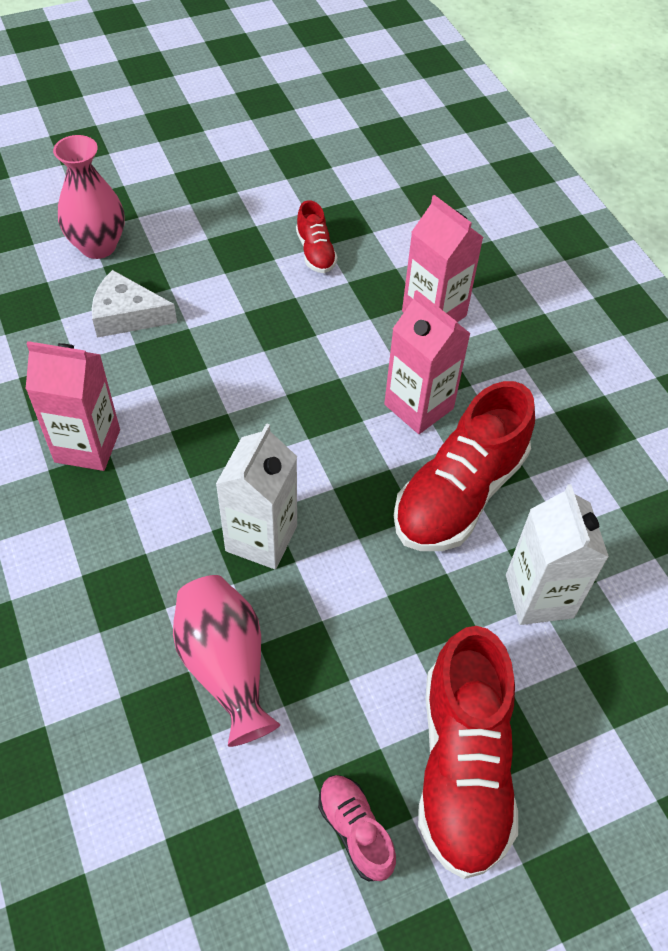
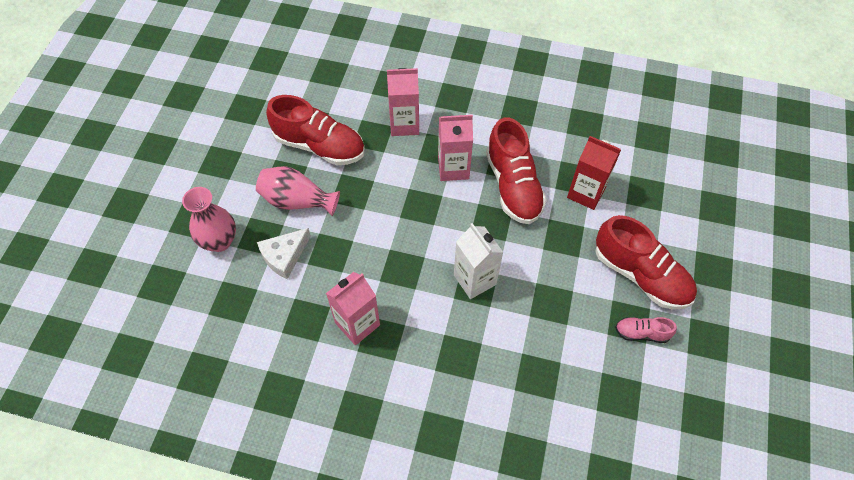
camera: 50 degrees left, 5 degrees up
(226, 666) = (531, 336): pink vase -> pink vase (297, 201)
(315, 252) = (319, 146): red shoe -> red shoe, size x2.07
(539, 596) = (586, 193): white carton -> red carton

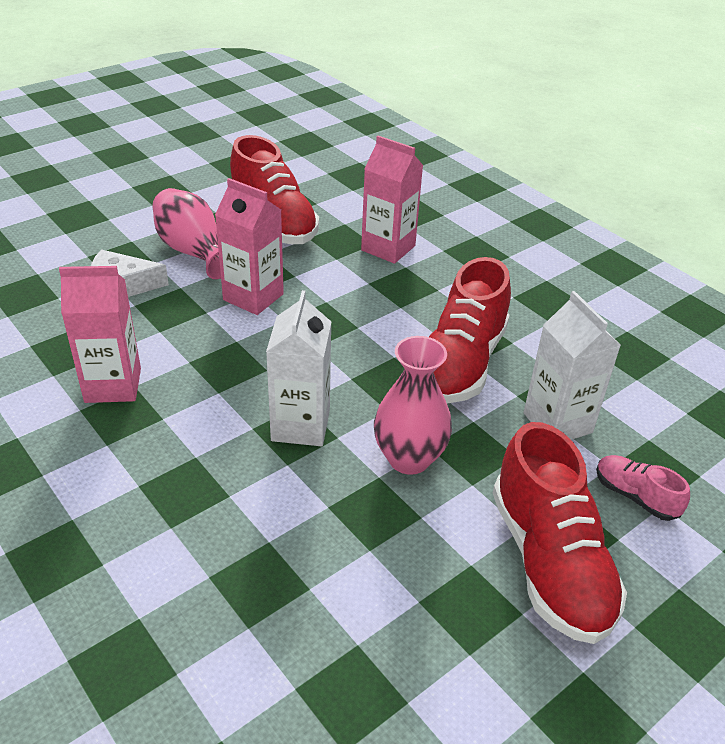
camera: 35 degrees right, 20 degrees down
(219, 241) = (78, 243): pink vase -> pink vase (409, 458)
(453, 168) = (401, 310): pink carton -> pink carton (253, 297)
(586, 193) = (557, 423): red carton -> white carton
(641, 333) = (475, 636): pink shoe -> pink shoe (635, 496)

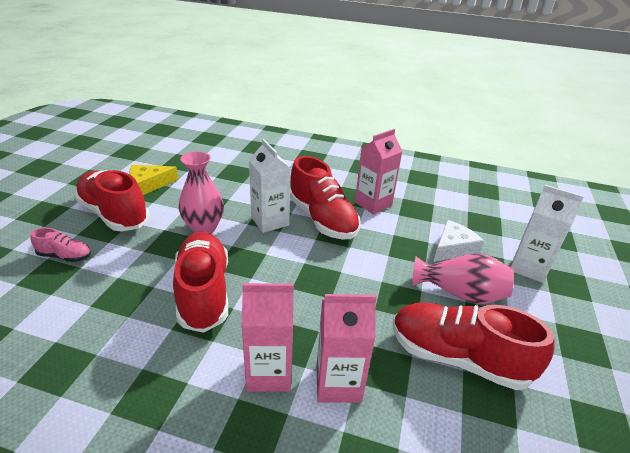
camera: 145 degrees right, 5 degrees down
(221, 394) = (322, 219): none -> red shoe
(253, 297) = (377, 277): pink carton -> pink carton (269, 373)
(460, 629) = (149, 184): none -> yellow cheese
(557, 423) = (120, 279): white carton -> white carton (528, 268)

